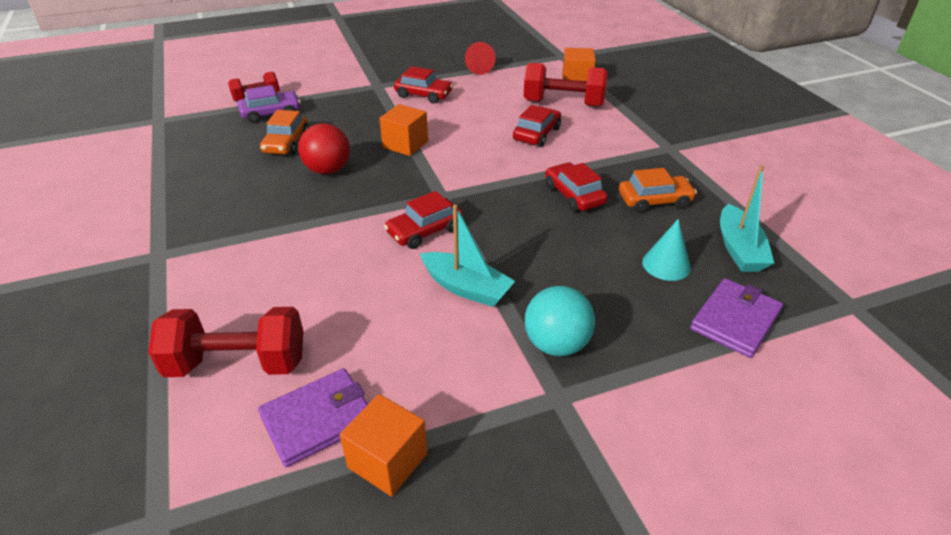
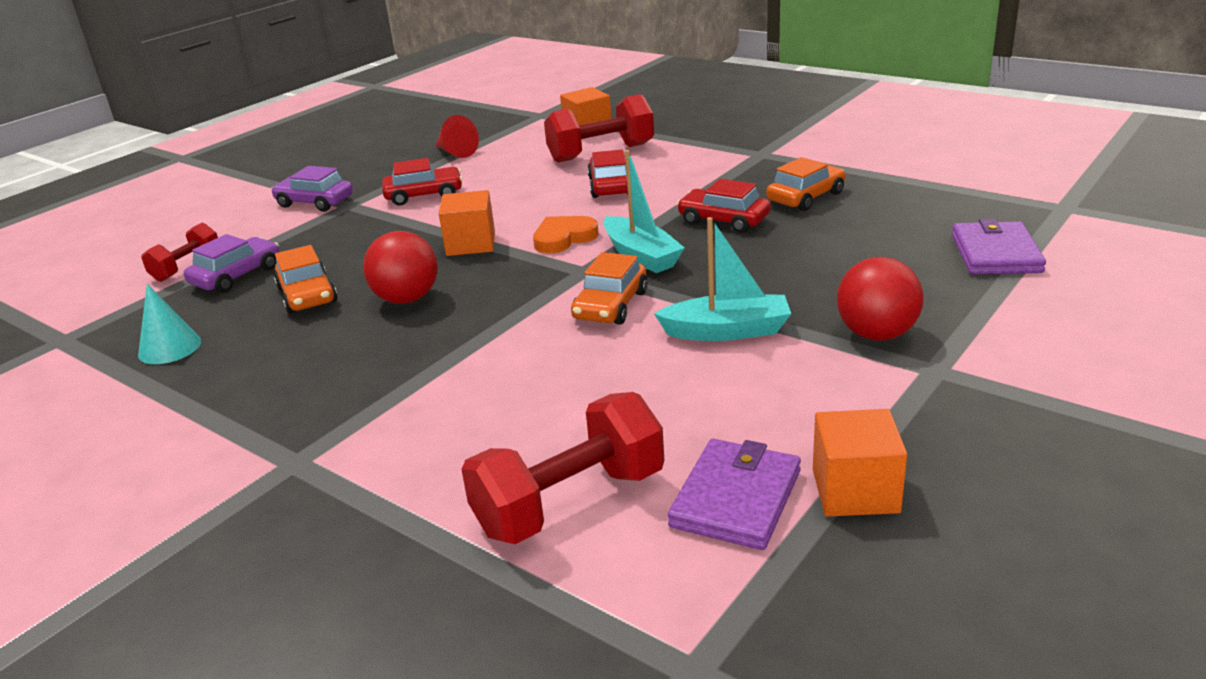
camera: 30 degrees left, 10 degrees down
(363, 76) = (315, 202): none -> purple car
(424, 231) = (610, 305): red car -> orange car
(460, 164) = (564, 238): none -> orange heart
(556, 344) = (876, 334): turquoise ball -> red ball
(666, 264) = (884, 239): turquoise cone -> turquoise cone (169, 348)
(739, 249) = (928, 204): turquoise boat -> turquoise boat (641, 256)

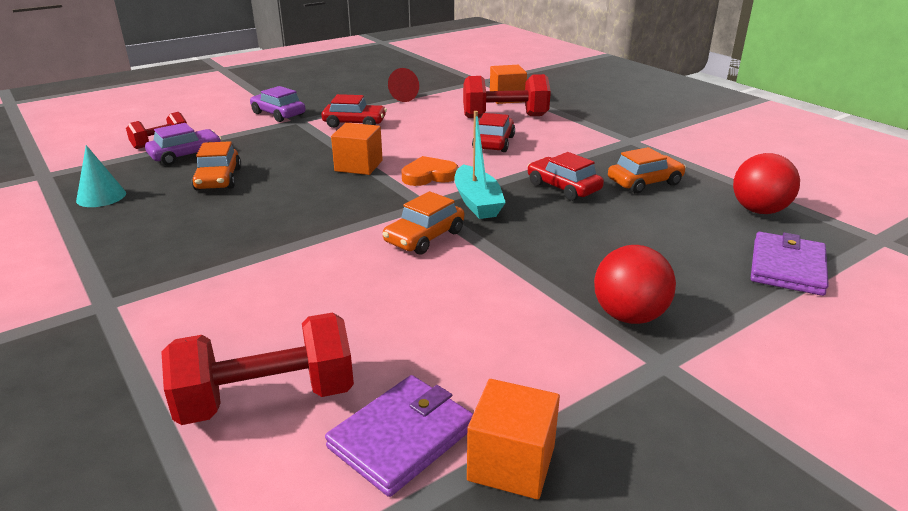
camera: 15 degrees right, 0 degrees up
(407, 299) = (281, 197): red ball -> red ball (758, 210)
(727, 331) = (501, 281): turquoise boat -> none

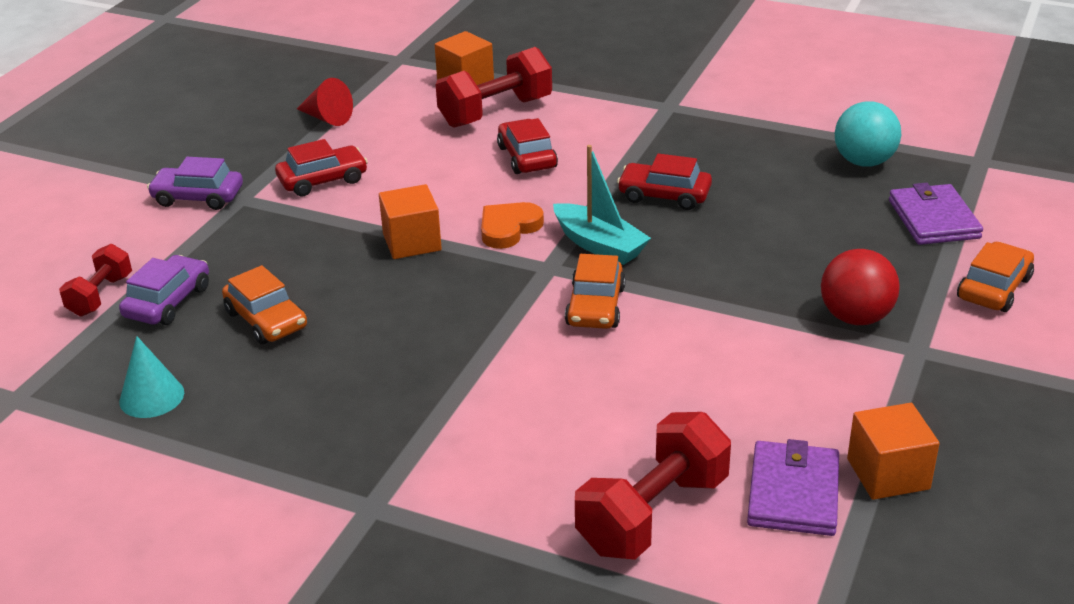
camera: 30 degrees left, 5 degrees up
(644, 182) = (735, 161): orange car -> orange car (994, 288)
(758, 210) = (864, 162): red ball -> turquoise ball

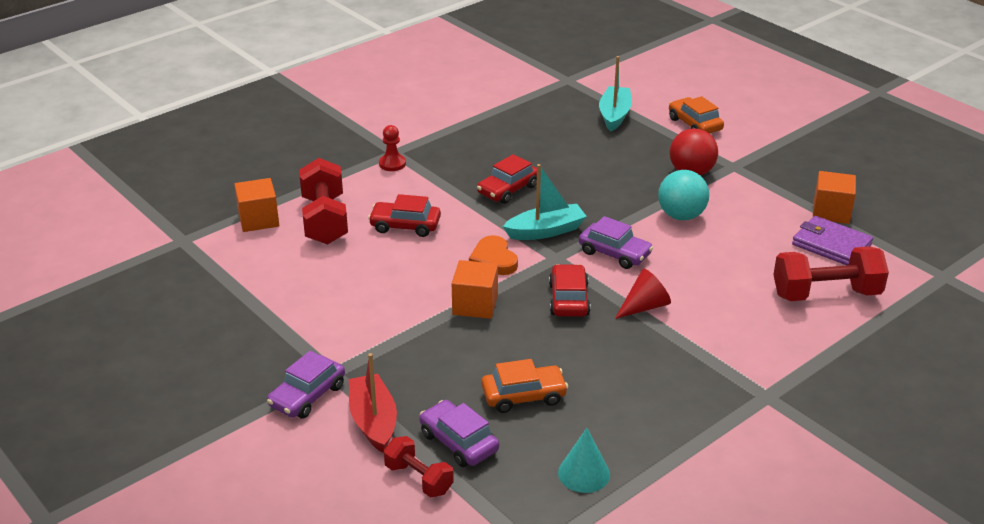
camera: 65 degrees left, 0 degrees up
(177, 244) = (373, 421): none -> red boat
(323, 180) = (345, 325): red car -> red car (569, 299)
(327, 118) = (244, 299): red cone -> red cone (644, 306)
(595, 306) = (614, 253): orange car -> purple car
(642, 112) = (392, 164): none -> red pawn
(652, 514) = (826, 294): red dumbbell -> red dumbbell turned 75 degrees counterclockwise
(864, 162) = (534, 113): turquoise ball -> turquoise ball (681, 216)
(933, 219) = (614, 115): purple wallet -> turquoise boat

